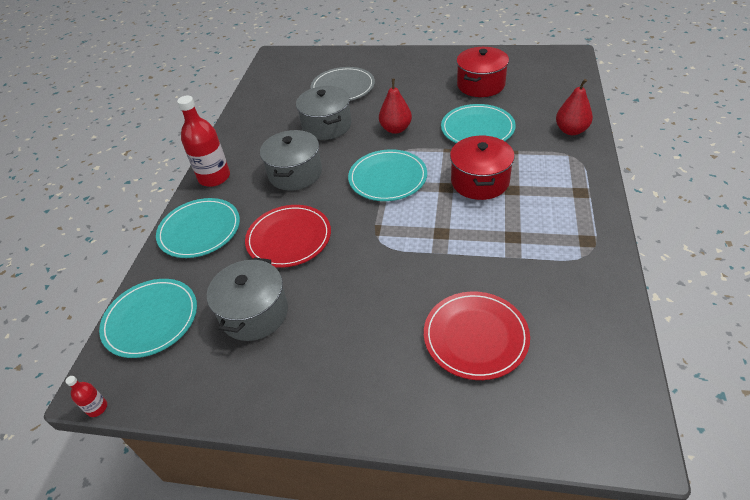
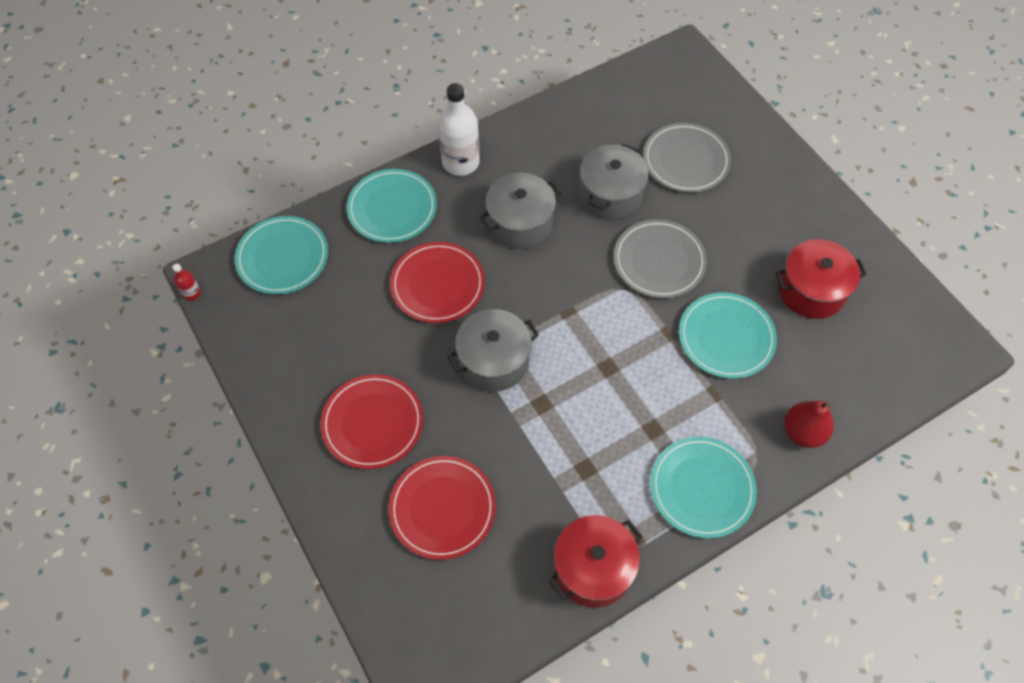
camera: 45 degrees right, 15 degrees up
(214, 177) = (460, 162): red bottle -> white bottle
(254, 313) = (342, 324): grey pot -> grey pot (494, 361)
(359, 341) = (372, 423): none -> red plate
(387, 178) = (579, 307): turquoise plate -> turquoise plate (702, 488)
(396, 129) = (659, 261): red pear -> grey plate
(480, 181) = (641, 392): red pot -> red pot (593, 568)

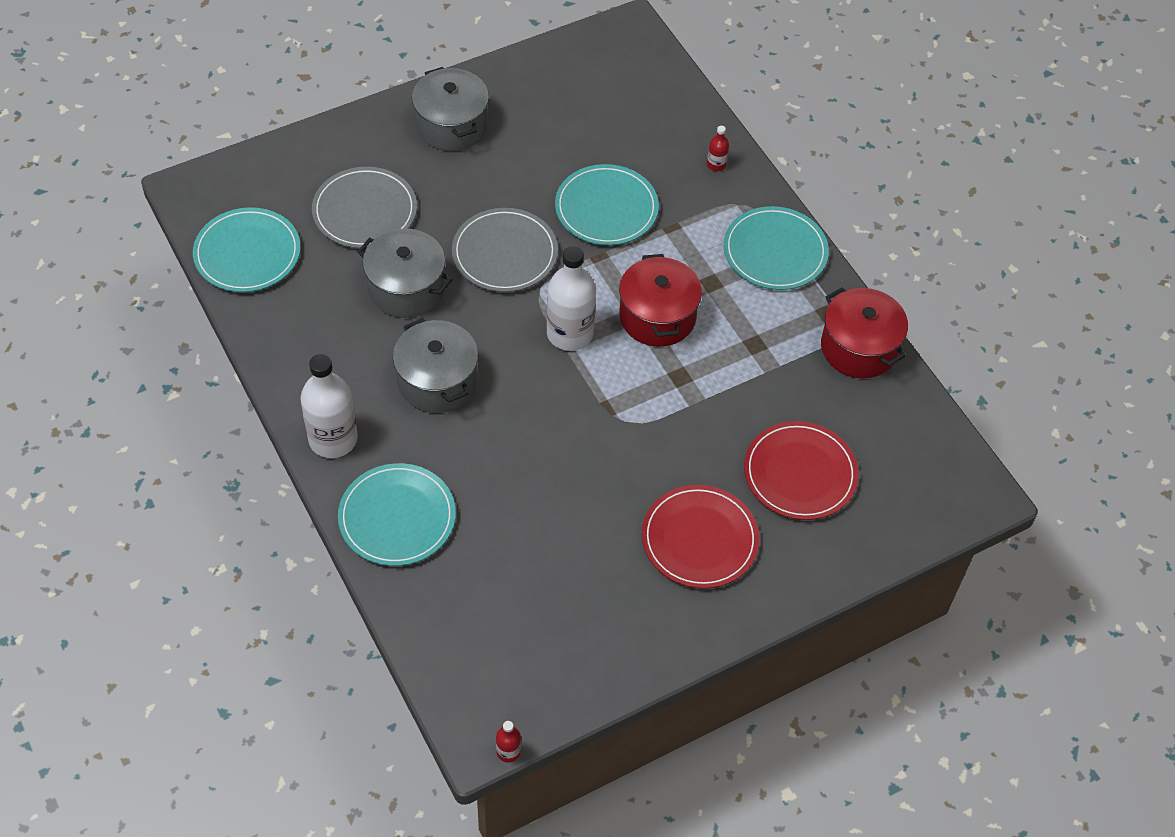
camera: 90 degrees left, 5 degrees down
(282, 257) = (461, 644): turquoise plate -> turquoise plate (247, 253)
(437, 284) = (518, 470): red plate -> none
(494, 361) = (625, 418): grey pot -> grey pot (451, 125)
(579, 314) = (570, 333): none -> white bottle
(803, 432) = (716, 165): red pear -> red bottle
(811, 290) = (554, 130): red pot -> red pot (657, 316)

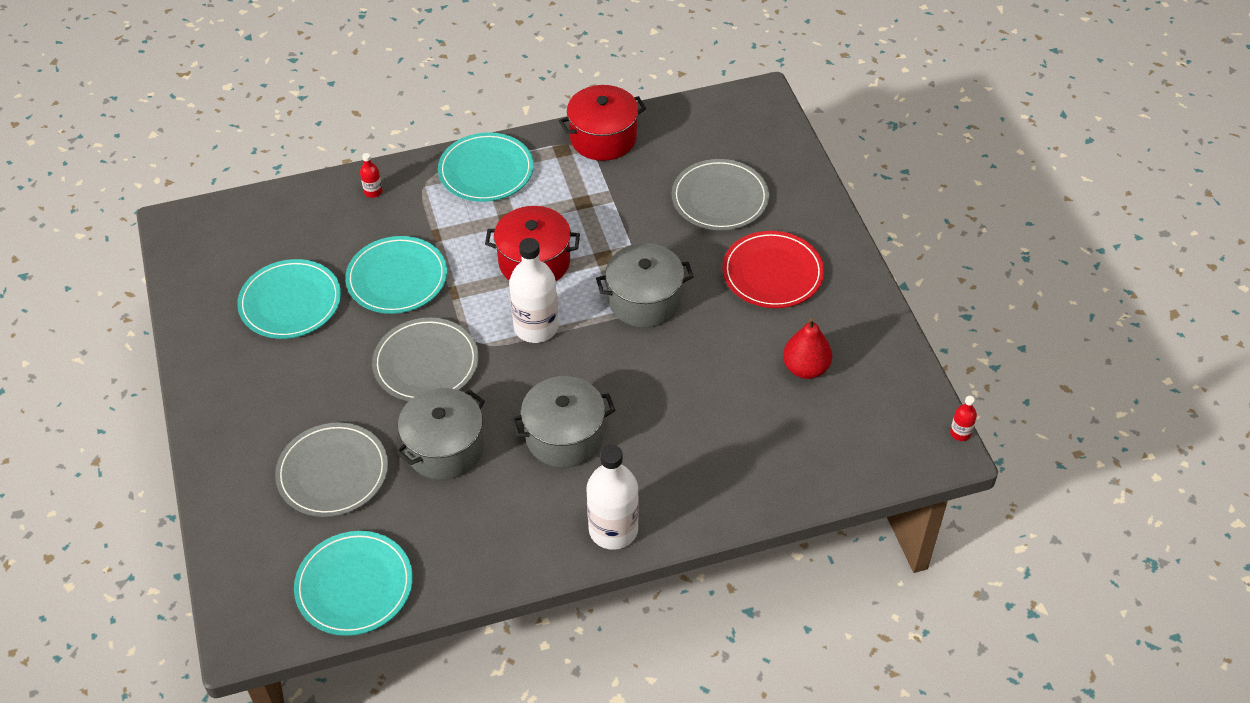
camera: 75 degrees left, 5 degrees down
(397, 517) = (713, 486): turquoise plate -> turquoise plate (290, 302)
(451, 125) = (244, 384): grey pot -> grey pot (644, 300)
(568, 586) = (805, 368): none -> red pear
(800, 473) = (720, 198): red plate -> grey plate

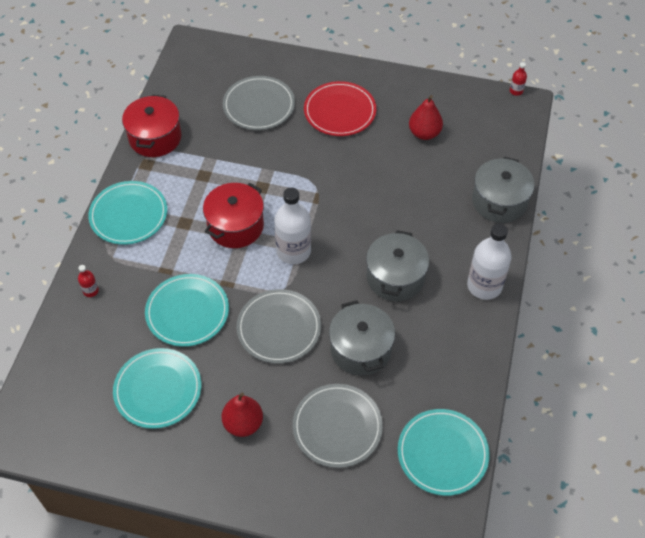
camera: 60 degrees left, 5 degrees up
(290, 390) = (243, 423): none -> red pear
(644, 300) = (314, 183): grey pot -> grey pot (499, 201)

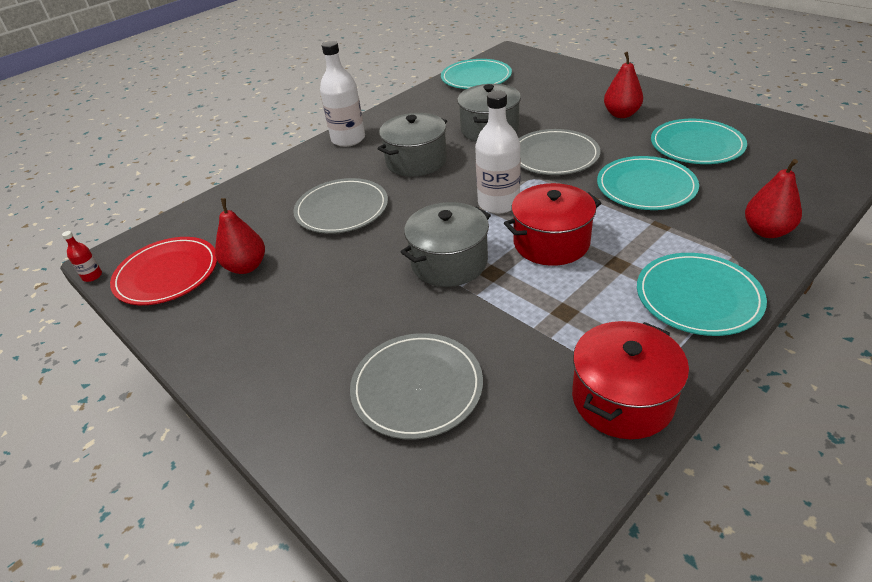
camera: 145 degrees left, 15 degrees down
(91, 291) = (766, 231): red bottle -> red pear
(337, 427) = (543, 99): grey plate -> grey plate (342, 209)
(340, 111) = (311, 331): red plate -> red plate (167, 274)
(499, 201) = (259, 186): grey pot -> grey pot (449, 262)

